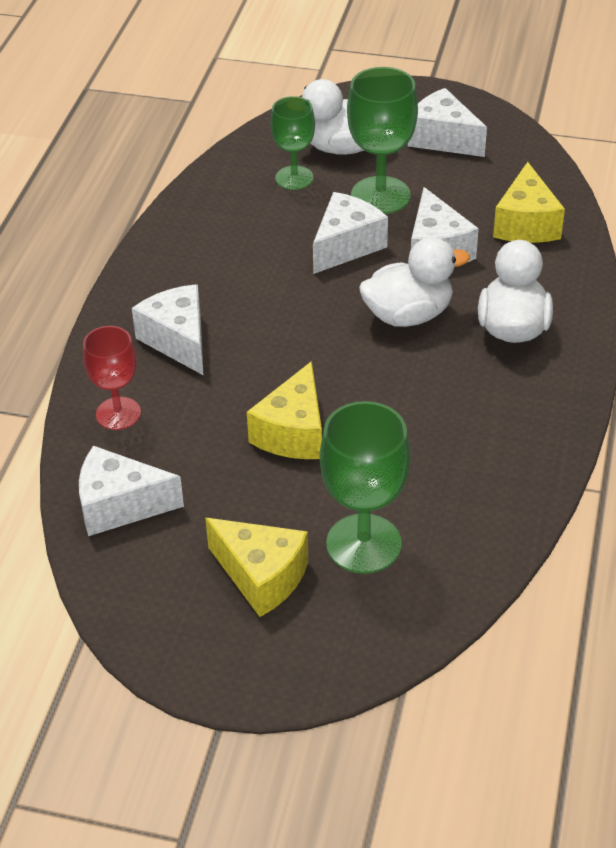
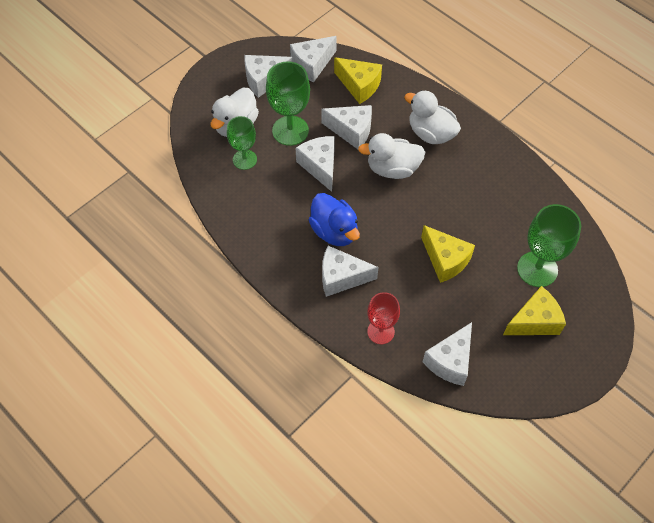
camera: 60 degrees left, 15 degrees up
(249, 303) = (334, 231): none -> blue duck
(408, 315) = (392, 169): white duck -> white duck turned 105 degrees counterclockwise
(515, 167) = (312, 65): none -> white cheese

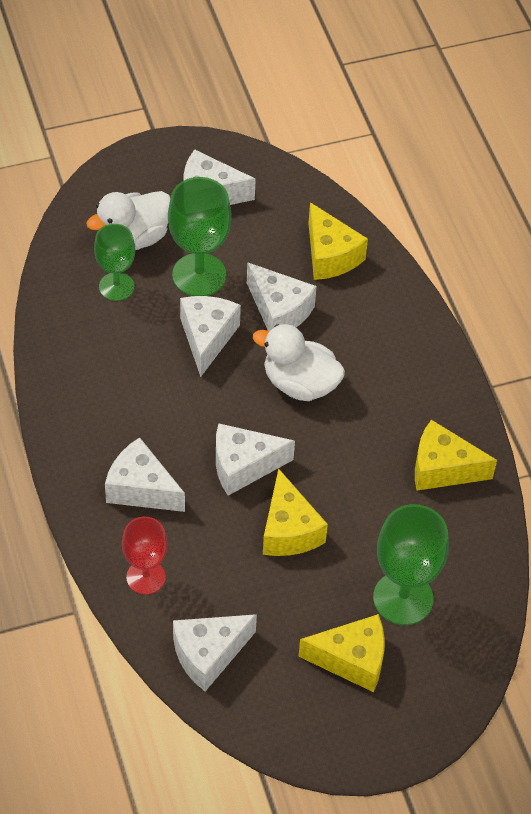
camera: 25 degrees right, 5 degrees down
(312, 65) = (285, 200): white cheese -> white cheese (243, 466)
(334, 231) = (170, 428): blue duck -> none
(431, 133) = (383, 360): white duck -> none
(506, 181) = (442, 468): none -> yellow cheese

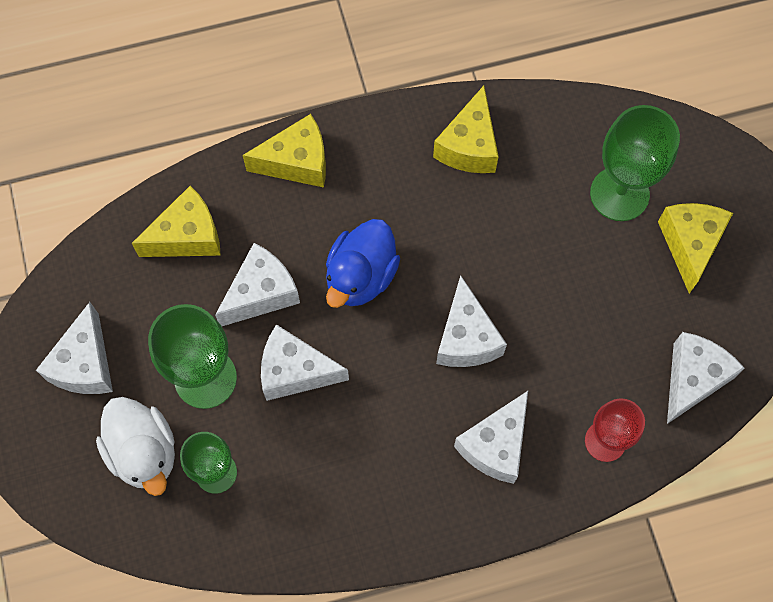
camera: 85 degrees left, 15 degrees up
(209, 655) = (692, 379): white cheese -> white cheese turned 120 degrees counterclockwise
(289, 530) = (544, 296): yellow cheese -> yellow cheese (297, 162)
(300, 384) = (361, 276): white duck -> blue duck

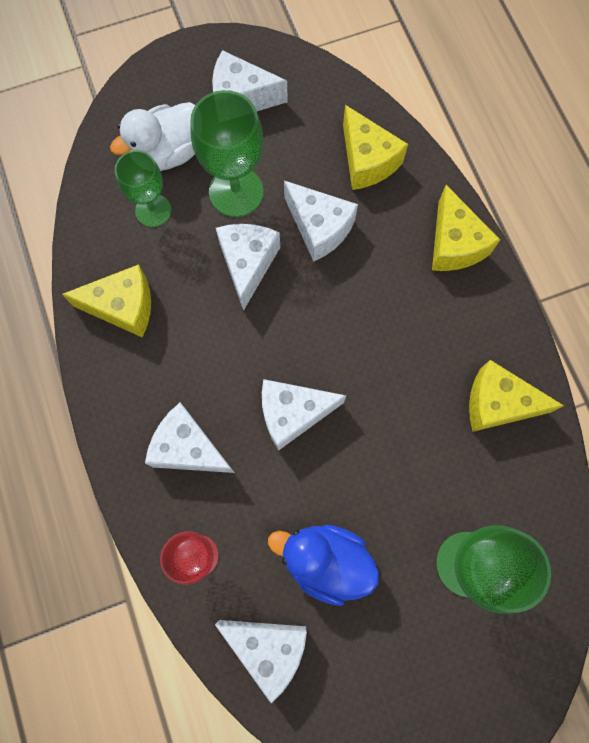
camera: 85 degrees right, 5 degrees up
(361, 276) = (345, 312): blue duck -> blue duck (325, 561)
(689, 244) = (419, 644): yellow cheese -> yellow cheese (123, 307)

